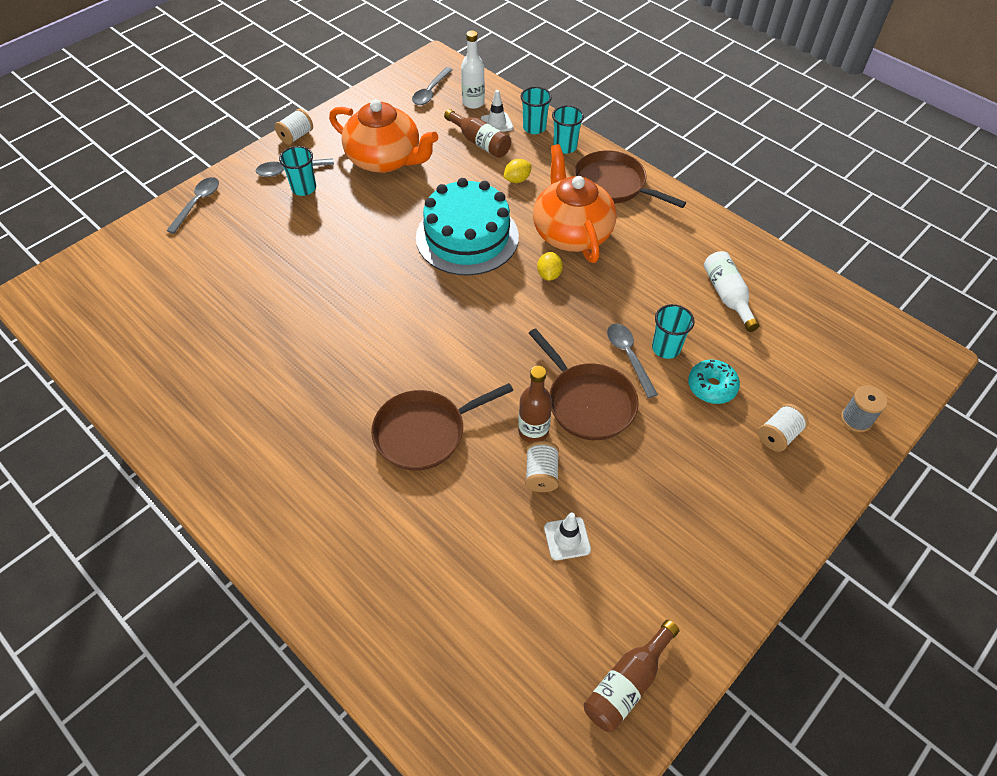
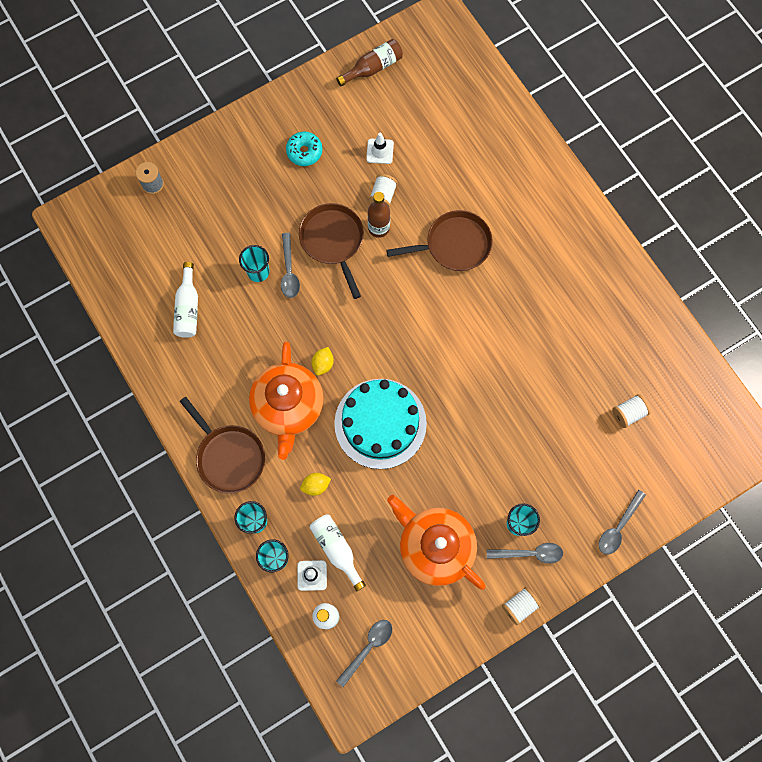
camera: 165 degrees left, 20 degrees up
(480, 142) = (336, 549): brown bottle -> white bottle
(711, 386) = (239, 232): turquoise donut -> turquoise donut (304, 152)
(778, 435) = (212, 185): white spool -> white spool (628, 413)

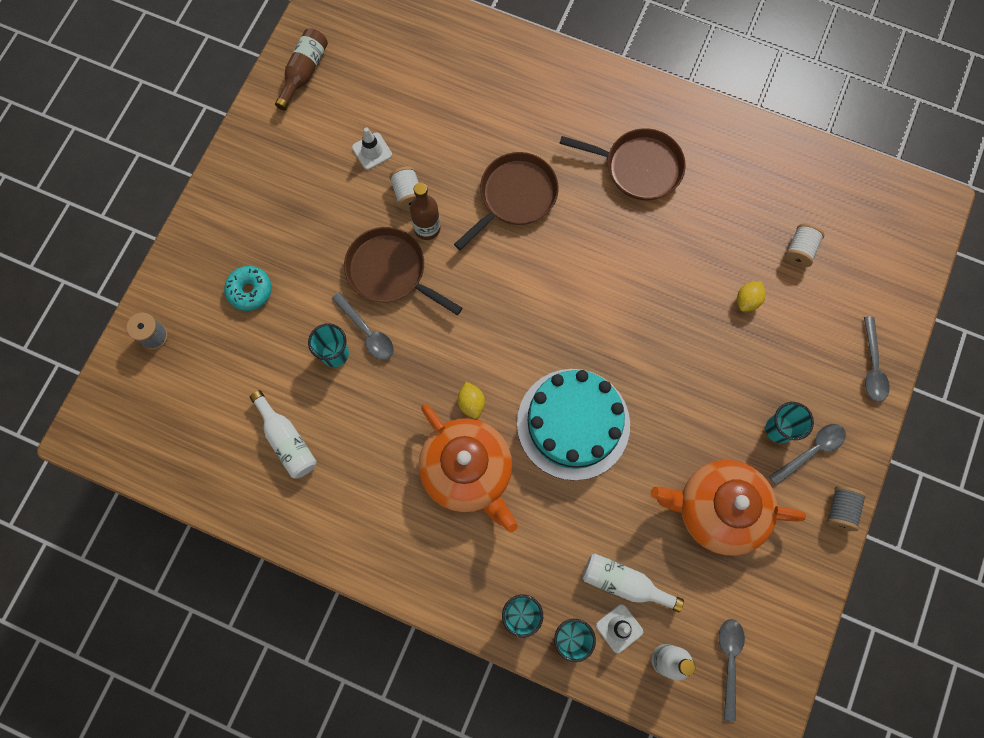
camera: 35 degrees left, 0 degrees up
(229, 457) = (444, 567): brown pan -> brown pan (639, 167)
(304, 152) = (294, 200): turquoise donut -> turquoise donut (250, 291)
(316, 485) = (555, 533): yellow lemon -> yellow lemon (747, 300)
(519, 606) = (840, 509): white spool -> grey spool

